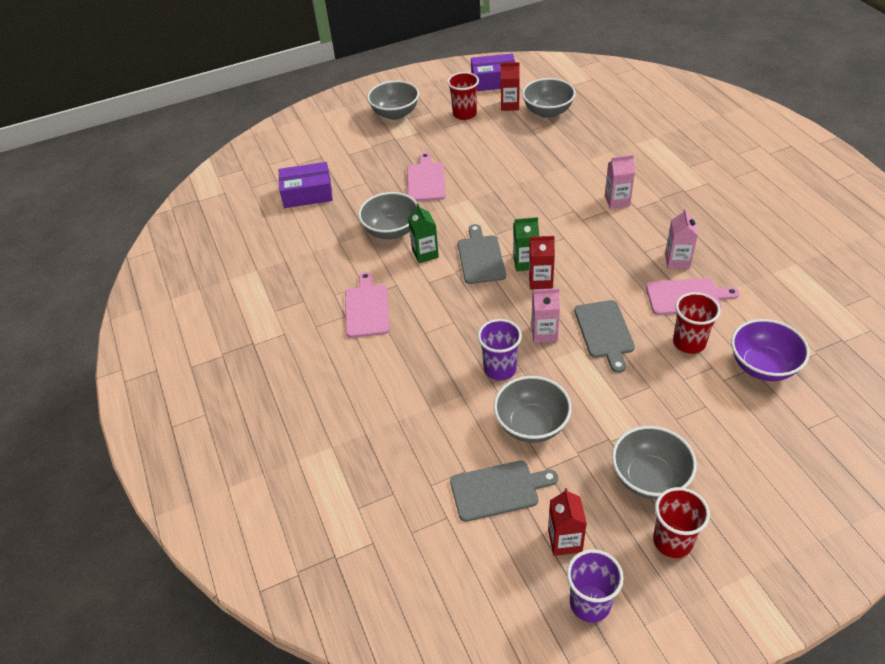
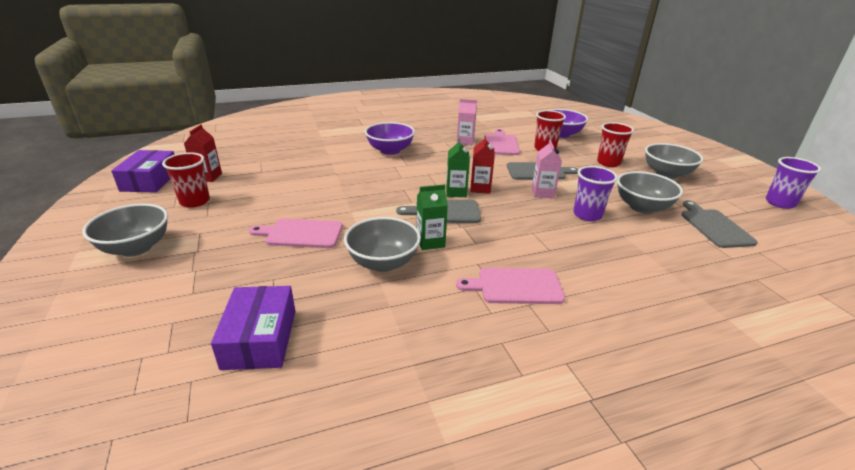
camera: 90 degrees left, 15 degrees down
(548, 112) = (240, 161): grey bowl -> none
(565, 541) = (739, 206): red carton -> none
(617, 201) = (390, 150): pink carton -> purple bowl
(672, 541) = (710, 174): red cup -> red cup (608, 163)

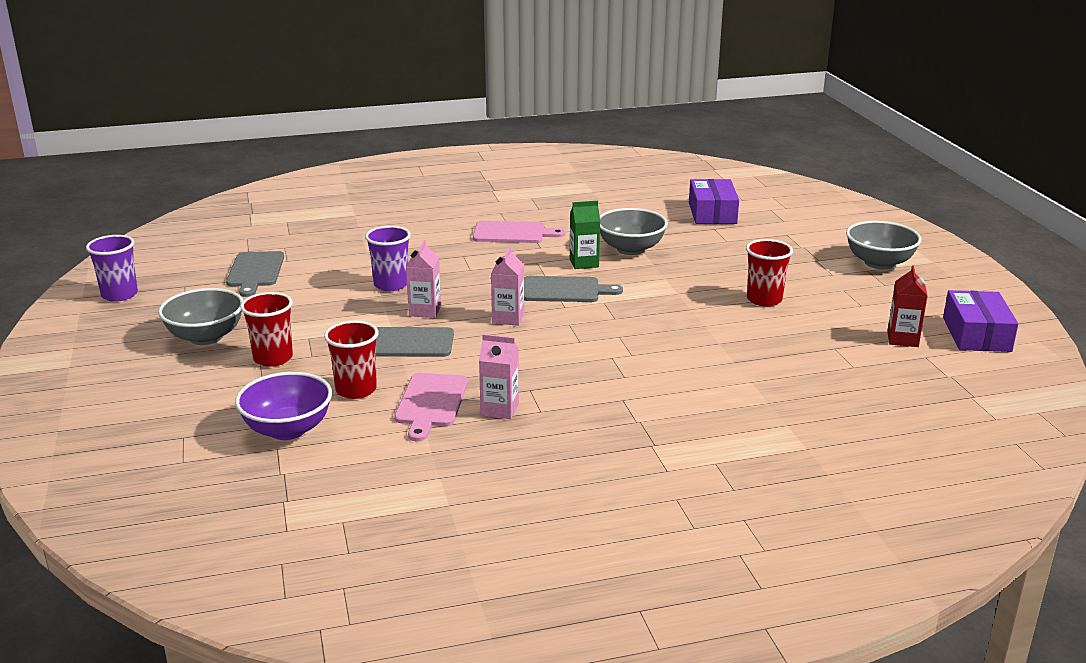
camera: 175 degrees left, 5 degrees down
(195, 201) = (878, 306): red cup -> red cup (764, 299)
(301, 234) = (723, 272): pink cutting board -> none
(390, 150) = (643, 387): purple bowl -> none
(456, 192) = (543, 313): green carton -> none
(480, 188) = (508, 318): red carton -> pink carton
(642, 207) = (312, 292): grey bowl -> none

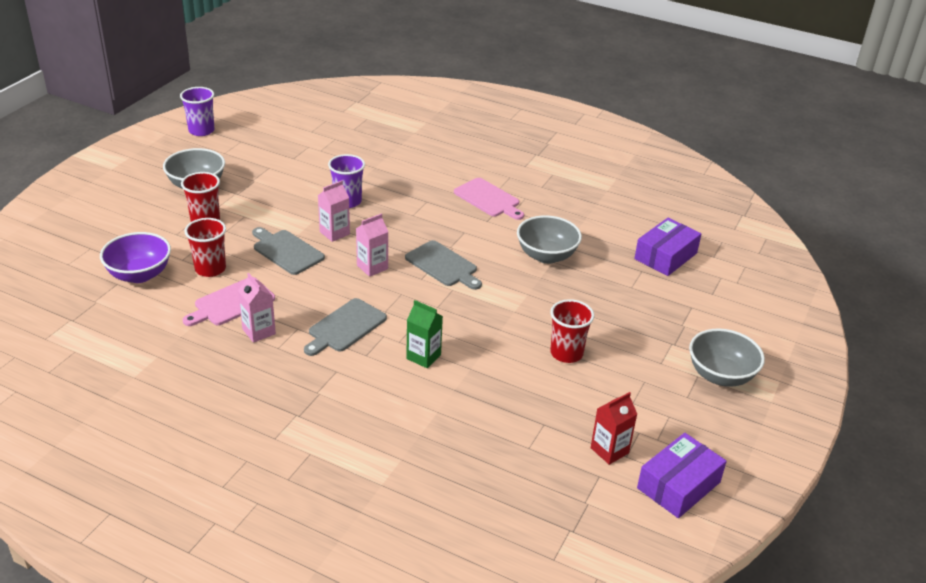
camera: 40 degrees right, 10 degrees up
(255, 271) = (291, 150): grey cutting board -> grey cutting board (345, 327)
(584, 263) = (494, 250): green carton -> green carton (423, 357)

